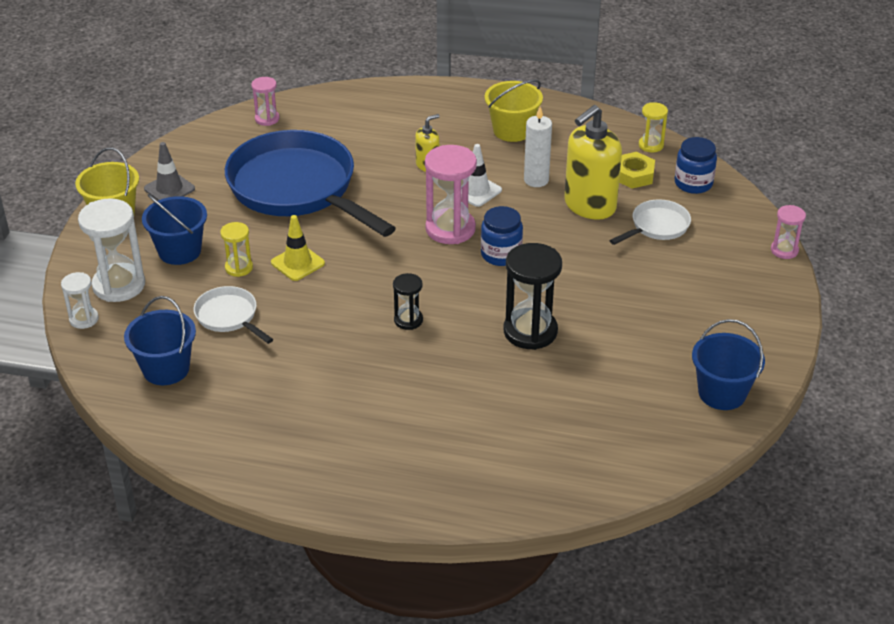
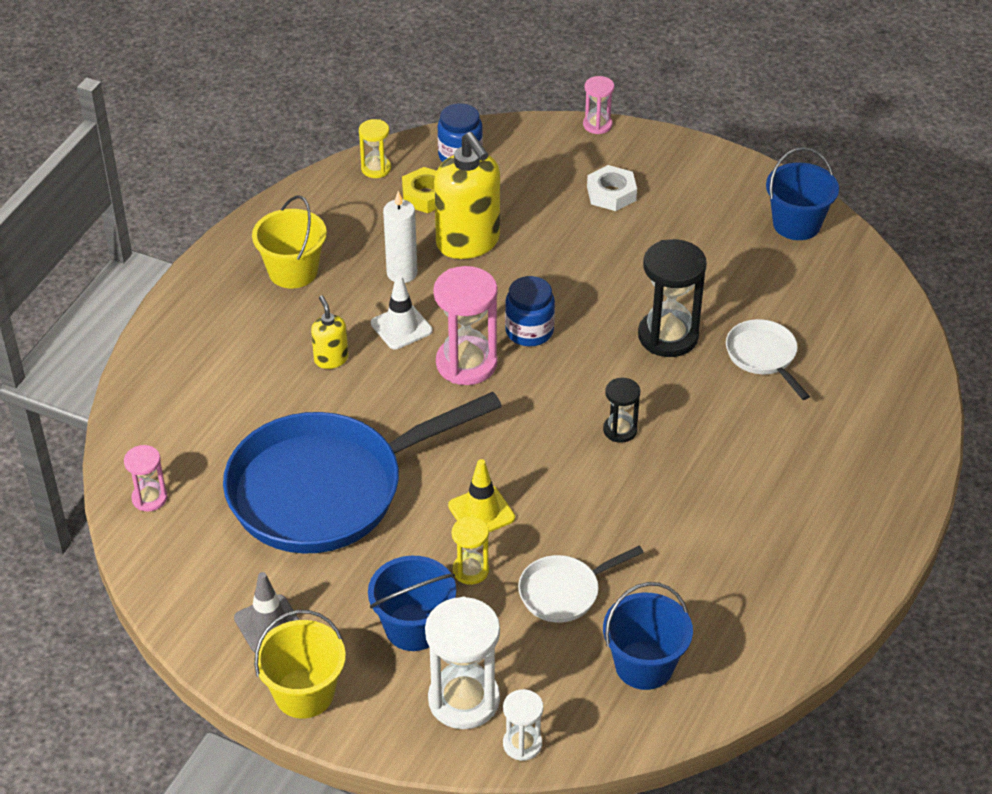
camera: 75 degrees left, 5 degrees up
(657, 226) = (525, 201): white pan -> white pan (763, 356)
(696, 272) = (611, 193): none -> white nut

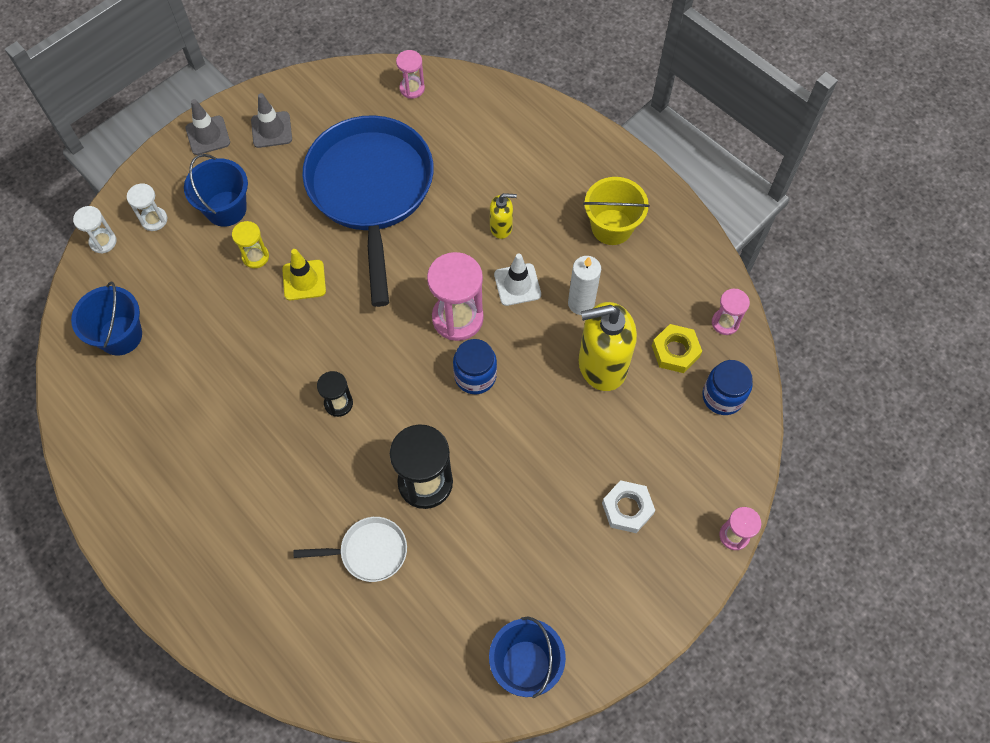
camera: 110 degrees right, 20 degrees up
(304, 693) = (208, 135): yellow bucket -> grey traffic cone
(376, 169) = (725, 323): yellow hourglass -> pink hourglass
(464, 700) = (154, 220): white hourglass -> white hourglass, size x0.54
(564, 592) = (207, 308): white pan -> none

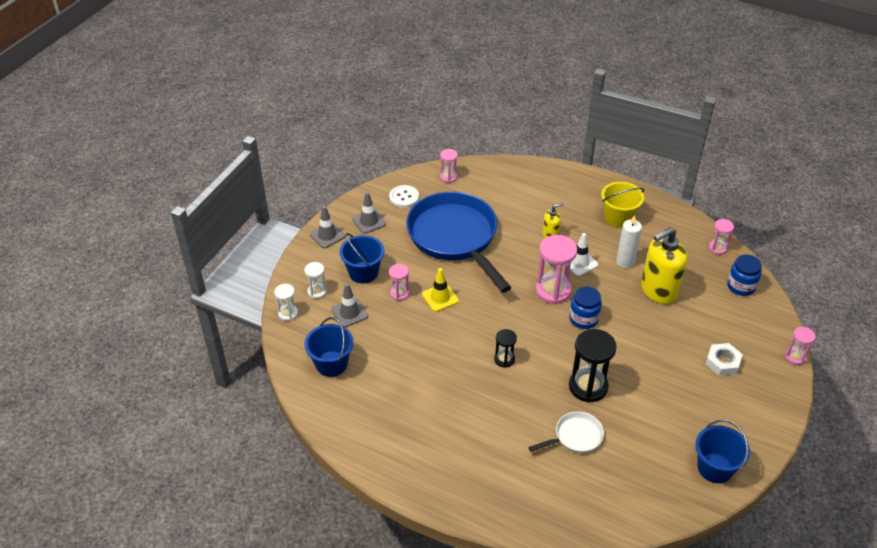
camera: 20 degrees left, 20 degrees down
(178, 266) = (349, 313): none -> grey traffic cone
(255, 256) = (399, 293): yellow hourglass -> pink hourglass
(336, 104) = (404, 197): none -> white button
(675, 351) = (698, 271): yellow nut -> none

